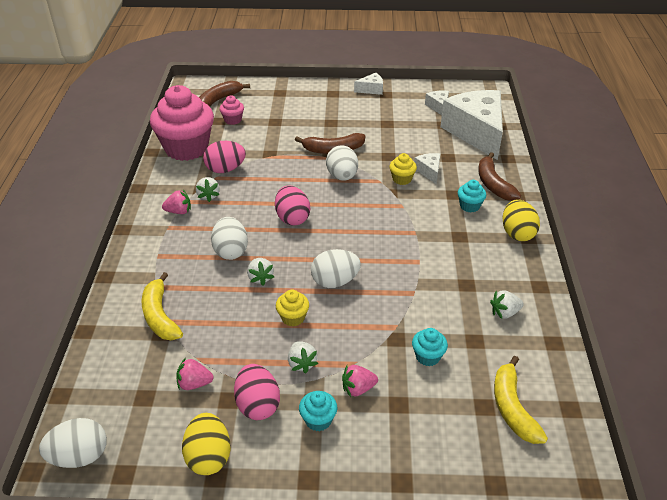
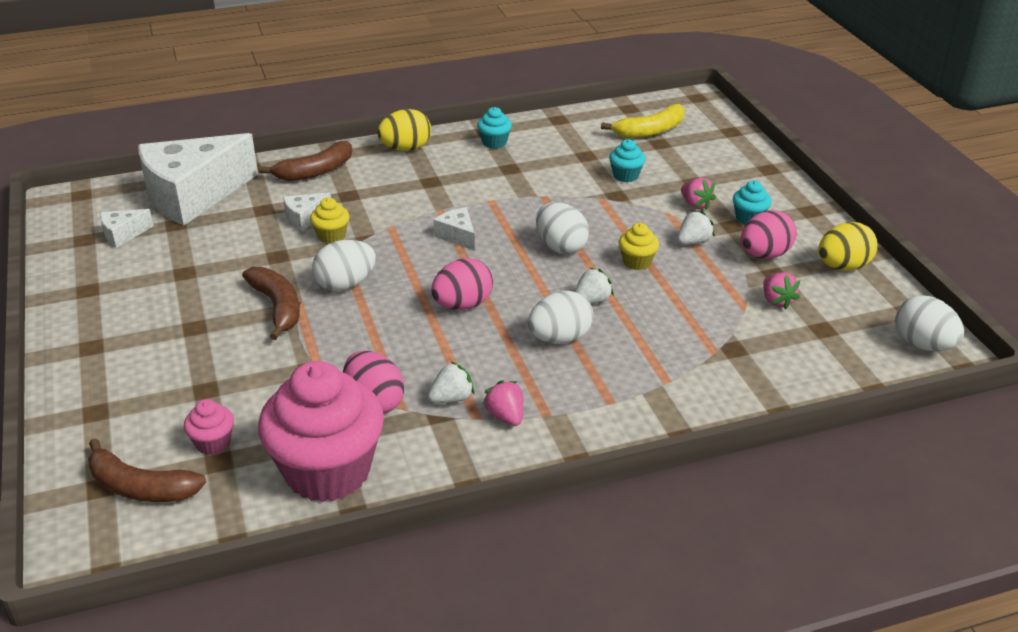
camera: 110 degrees left, 5 degrees down
(160, 316) = (710, 359): yellow banana -> none
(371, 89) = (72, 307): white cheese -> white cheese (457, 236)
(469, 206) = (369, 181): turquoise cupcake -> turquoise cupcake (494, 142)
(504, 313) = (537, 144): white strawberry -> none

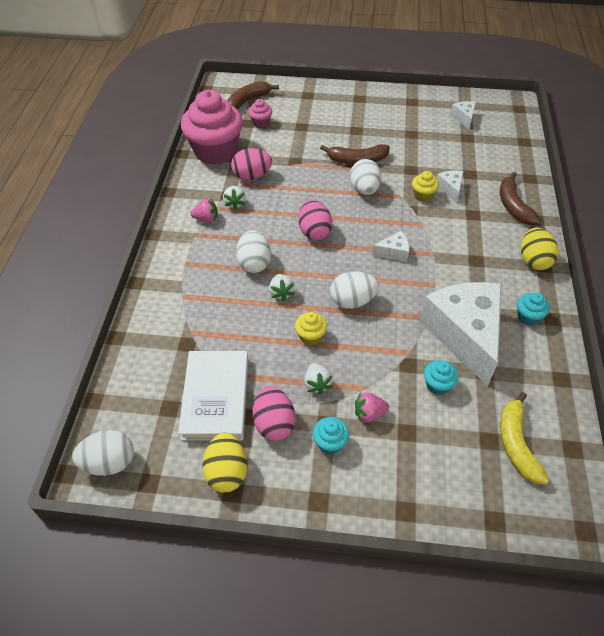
camera: 115 degrees right, 15 degrees up
(193, 195) = (500, 148): white cheese -> white cheese (465, 334)
(777, 301) = (216, 397): pink strawberry -> white book

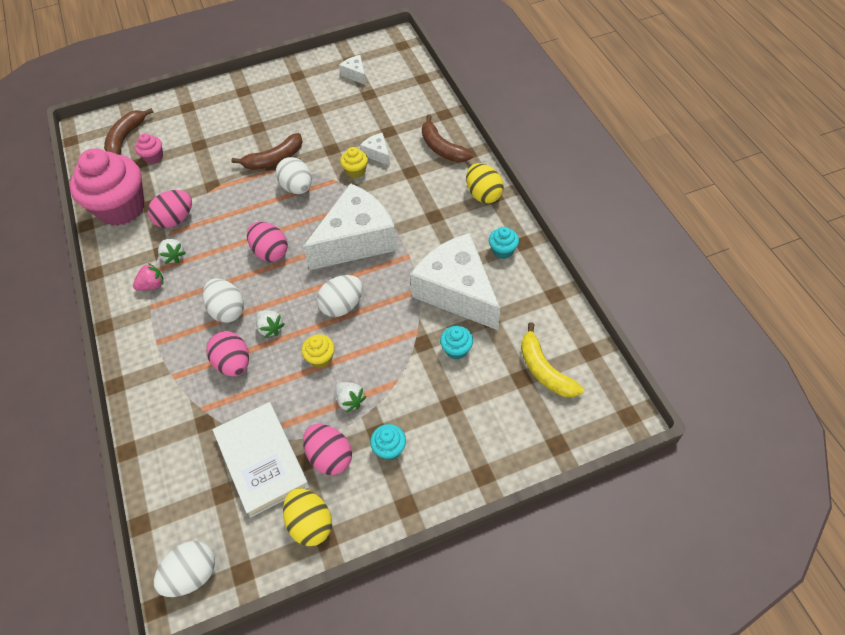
camera: 25 degrees left, 5 degrees up
(236, 307) = (233, 363): none -> pink egg
(369, 413) = (410, 405): pink strawberry -> none
(393, 252) = (356, 240): white cheese -> white cheese, size x2.43

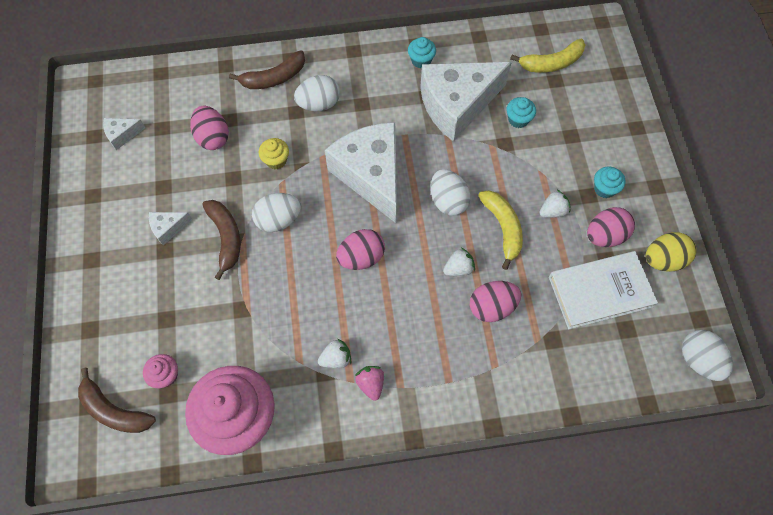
camera: 80 degrees left, 10 degrees up
(175, 219) = (281, 353): pink egg -> pink egg (213, 137)
(227, 310) = (426, 307): white egg -> white egg (319, 104)
(321, 358) = (503, 228): yellow cupcake -> yellow banana
(377, 154) = (259, 136): white cheese -> white cheese (168, 228)
(483, 194) = (349, 58): yellow egg -> none

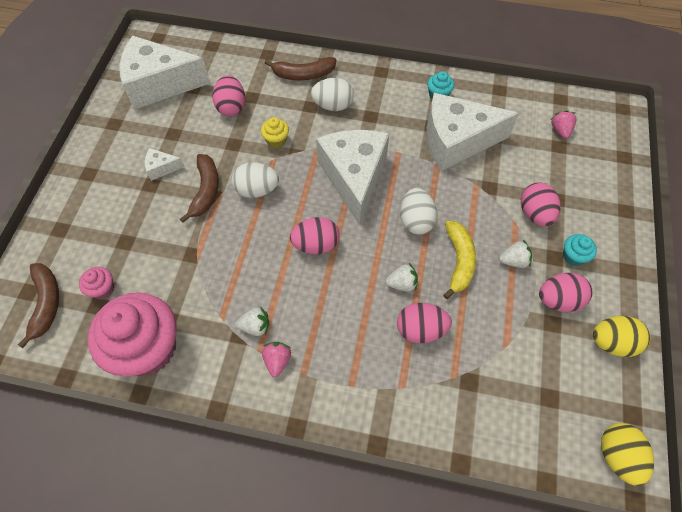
camera: 20 degrees right, 5 degrees down
(114, 410) = (46, 304): brown banana -> brown banana turned 150 degrees counterclockwise
(122, 135) = (159, 84): white cheese -> white cheese, size x2.43
(518, 119) = (510, 170): turquoise cupcake -> none
(551, 63) = (560, 130): yellow banana -> pink strawberry
(556, 157) = (535, 214): none -> pink egg
(600, 291) = (534, 351): white book -> none
(698, 360) = (617, 456): white egg -> yellow egg

